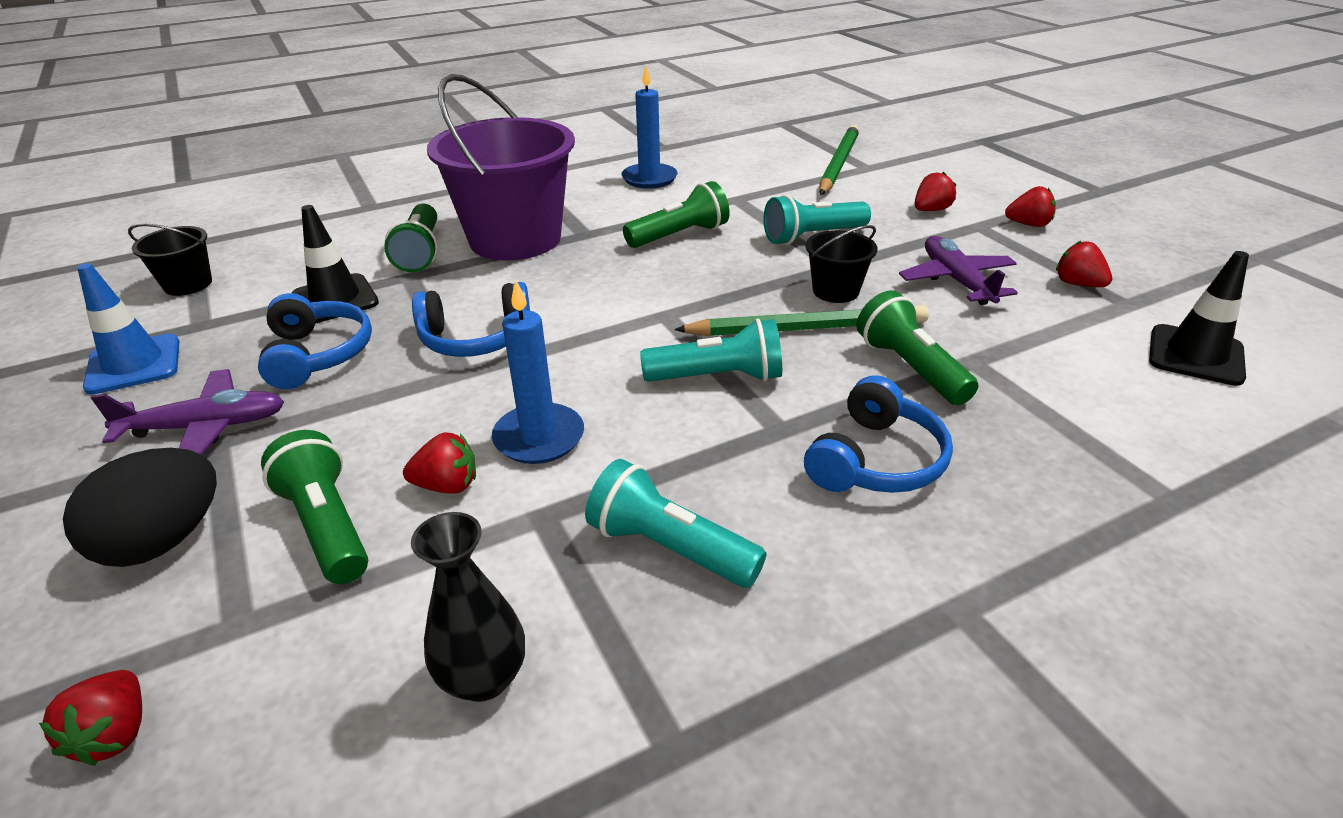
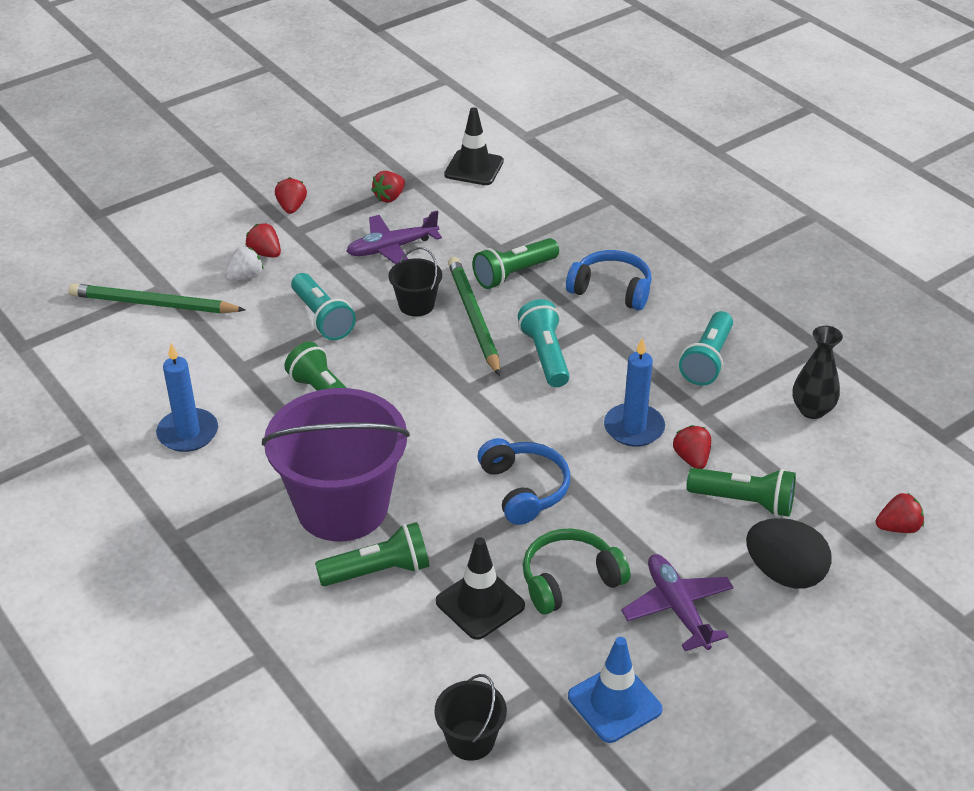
camera: 100 degrees left, 5 degrees up
(318, 354) = (569, 580): blue headphones -> green headphones
(327, 526) = (744, 502): green flashlight -> green flashlight turned 120 degrees counterclockwise
(886, 201) = (245, 277): none -> white strawberry

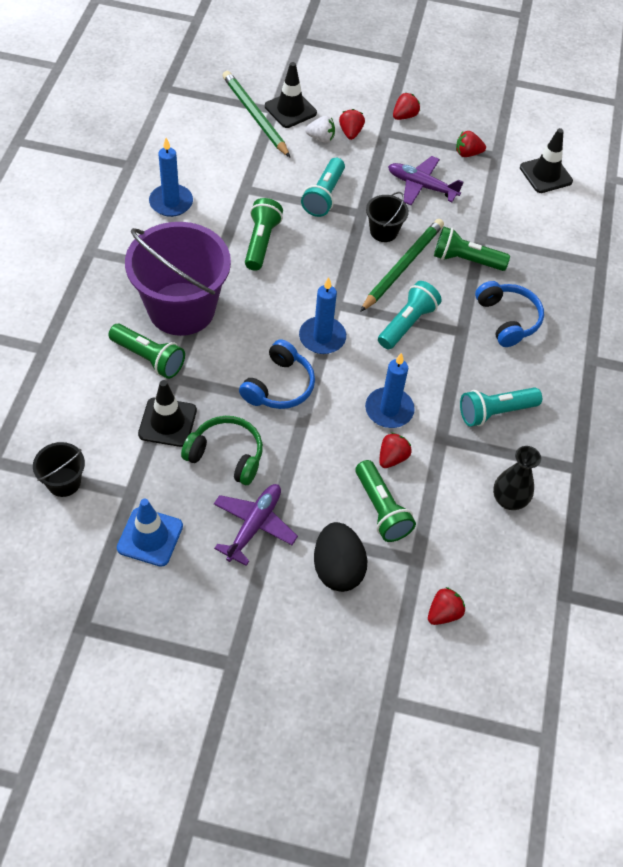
camera: 45 degrees right, 15 degrees up
(179, 275) = (290, 110): none -> black traffic cone
(497, 423) = (322, 337): none -> blue candle
(898, 527) = (443, 613): red strawberry -> red strawberry turned 75 degrees counterclockwise

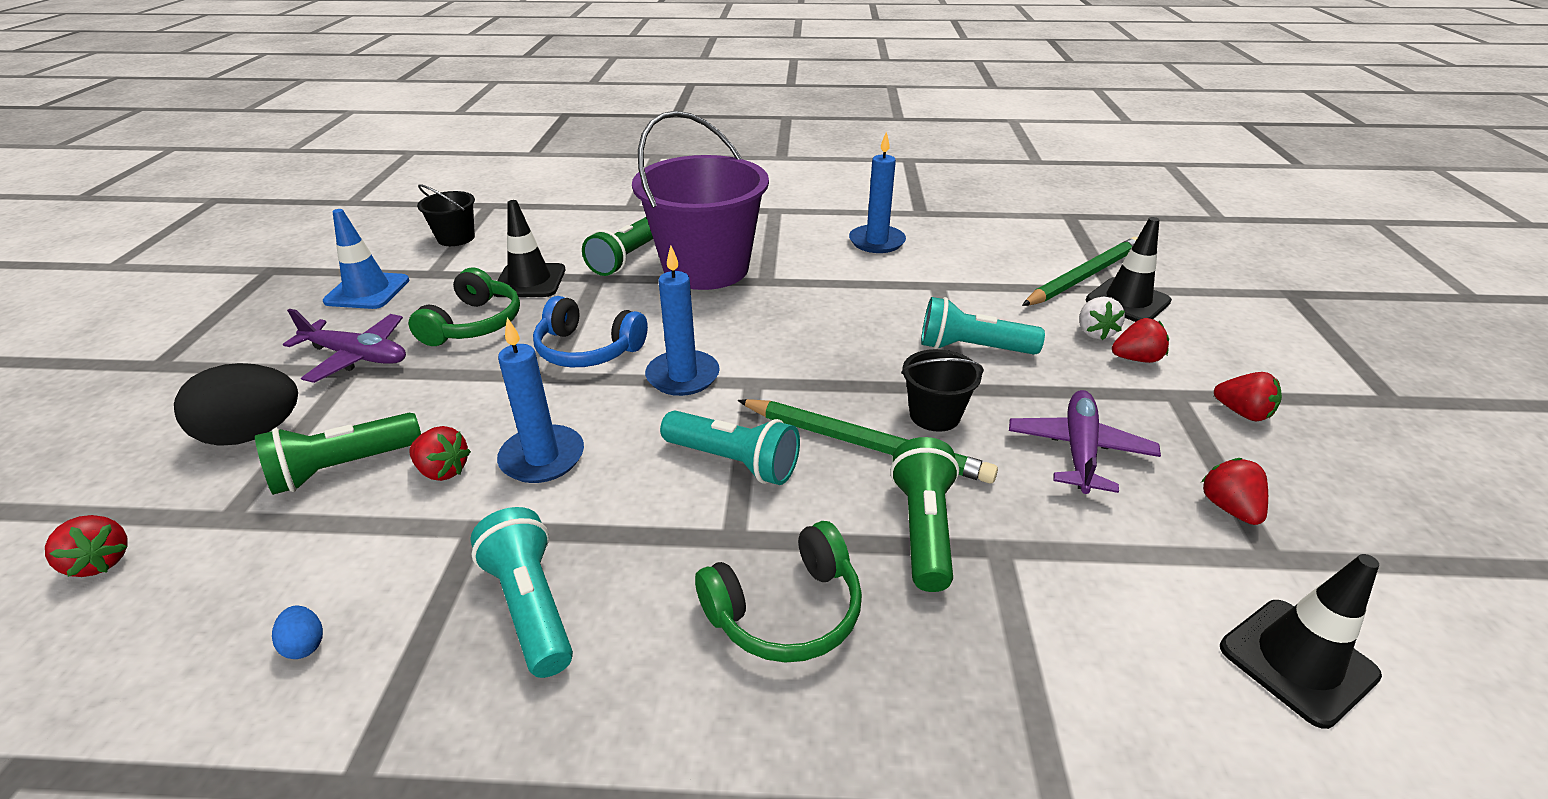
camera: 85 degrees right, 20 degrees down
(261, 242) = (845, 307): green flashlight -> none
(508, 319) = (786, 611): blue headphones -> green headphones
(509, 500) = (305, 644): black vase -> blue egg

